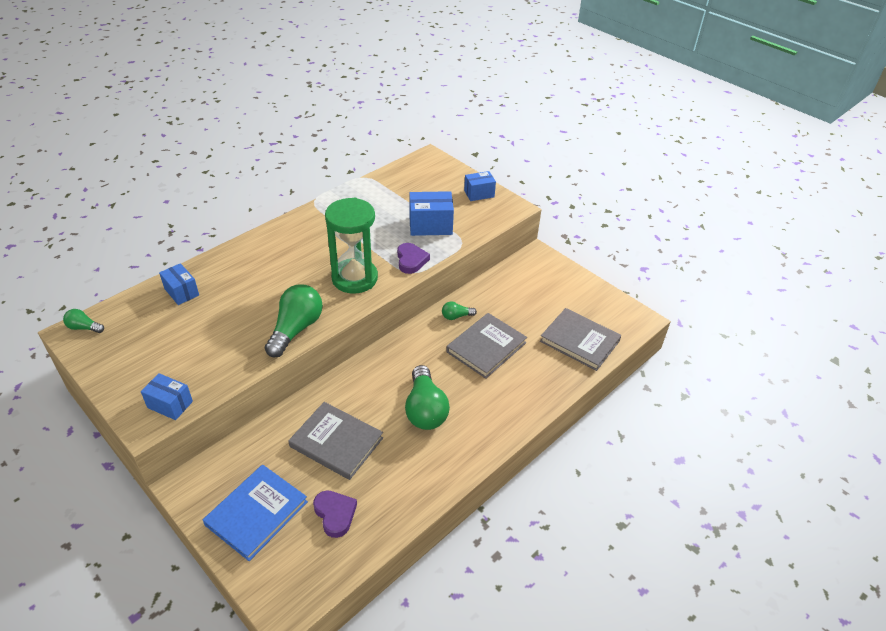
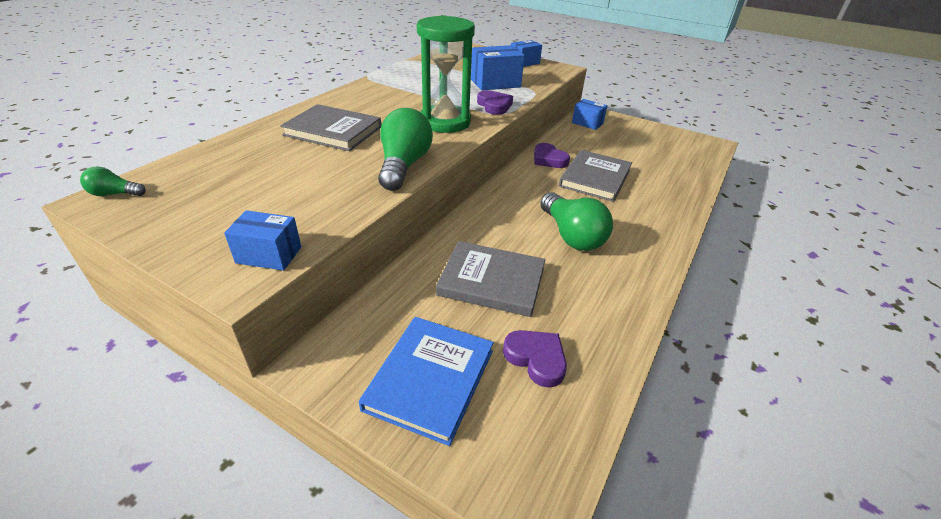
camera: 15 degrees left, 5 degrees down
(182, 292) = (244, 150): blue box -> blue box (587, 123)
(456, 316) = (548, 159): green light bulb -> purple heart
(579, 341) = (676, 163): grey book -> grey book (333, 131)

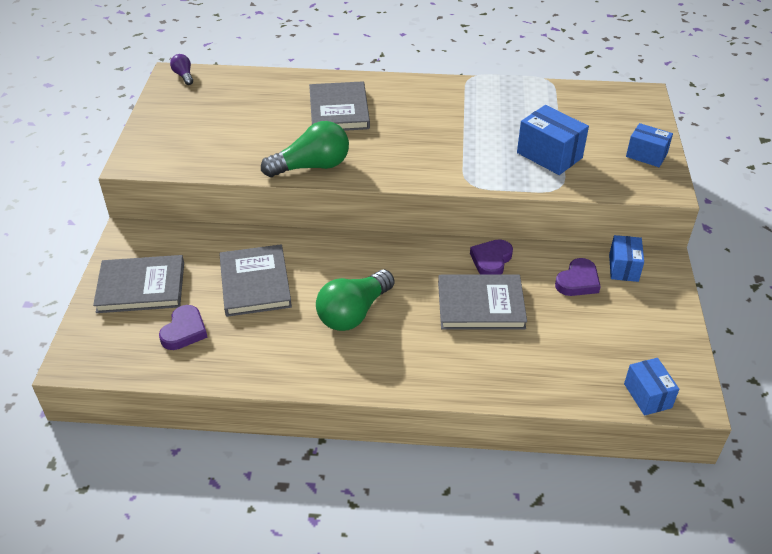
camera: 65 degrees right, 5 degrees up
(115, 194) = (183, 75): green light bulb -> purple light bulb
(269, 255) = (161, 160): blue box -> blue box (647, 395)
(430, 379) = (141, 287): blue book -> grey book
(445, 122) = (413, 157): green hourglass -> none
(494, 106) = (485, 173): purple heart -> purple heart (578, 281)

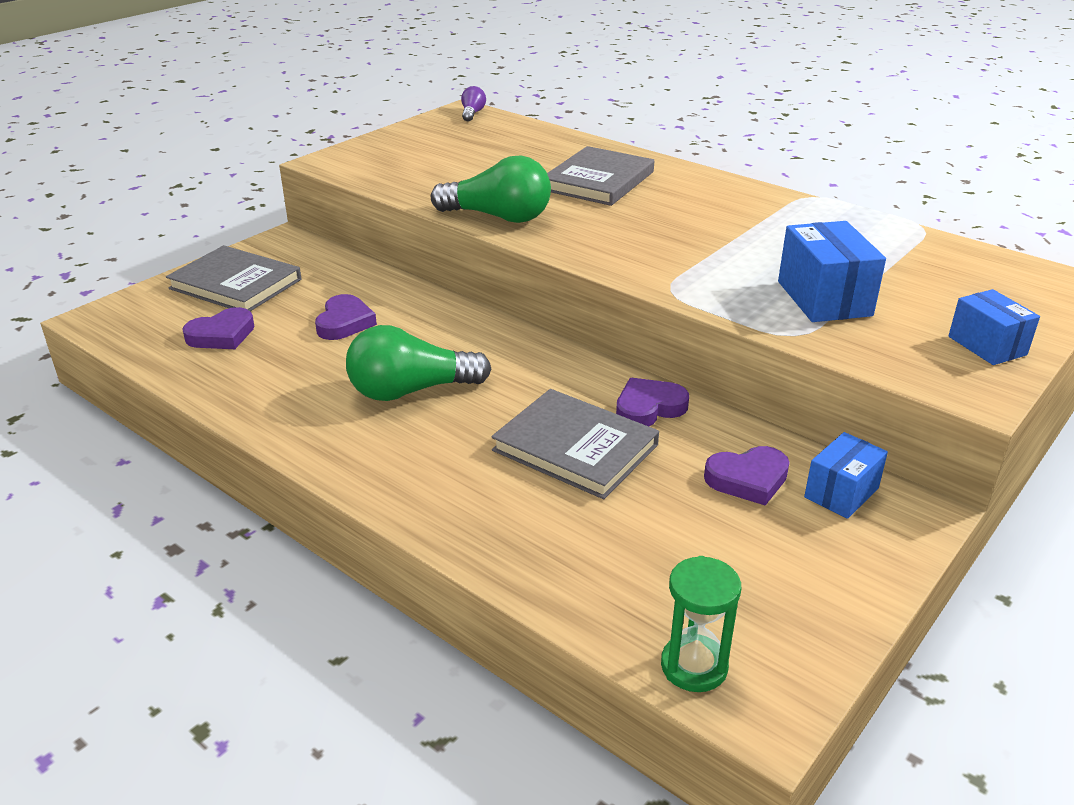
camera: 35 degrees right, 10 degrees down
(255, 283) = (344, 322): grey book -> purple heart
(647, 395) = (694, 666): blue box -> green hourglass

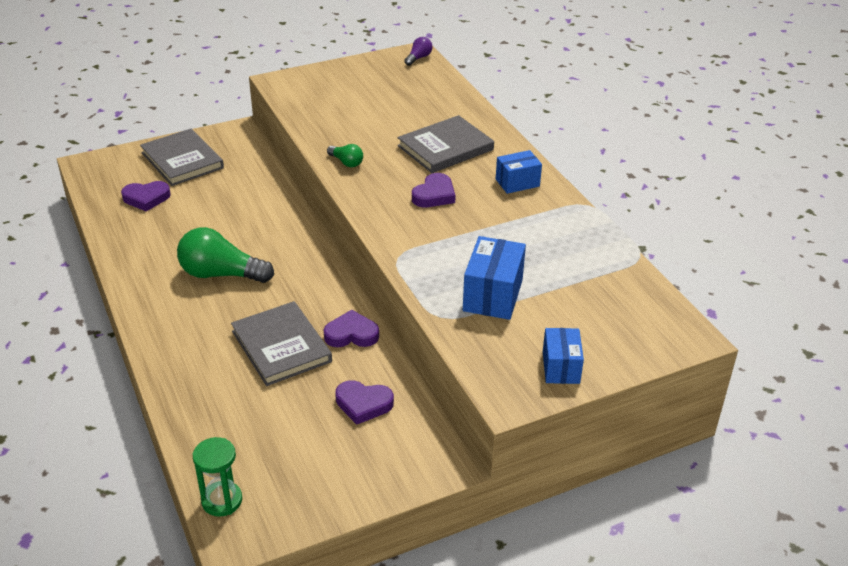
camera: 25 degrees right, 5 degrees up
(344, 322) = (223, 210): purple heart -> purple heart (434, 195)
(498, 217) = (346, 162): green light bulb -> green light bulb, size x0.49
(841, 493) = (411, 434): blue box -> blue box (517, 183)

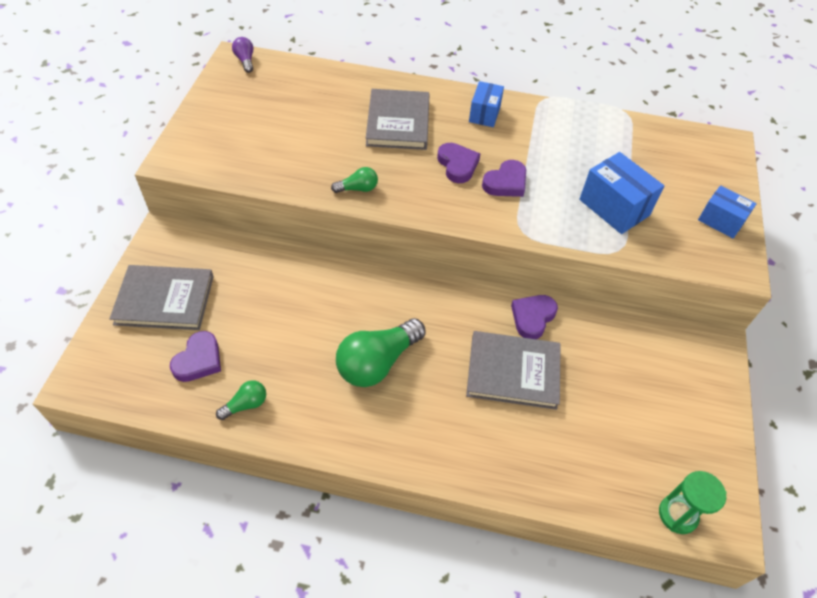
camera: 55 degrees left, 15 degrees up
(128, 234) = (246, 404): none -> green light bulb
(363, 404) = (621, 357): purple heart -> purple heart (506, 183)

